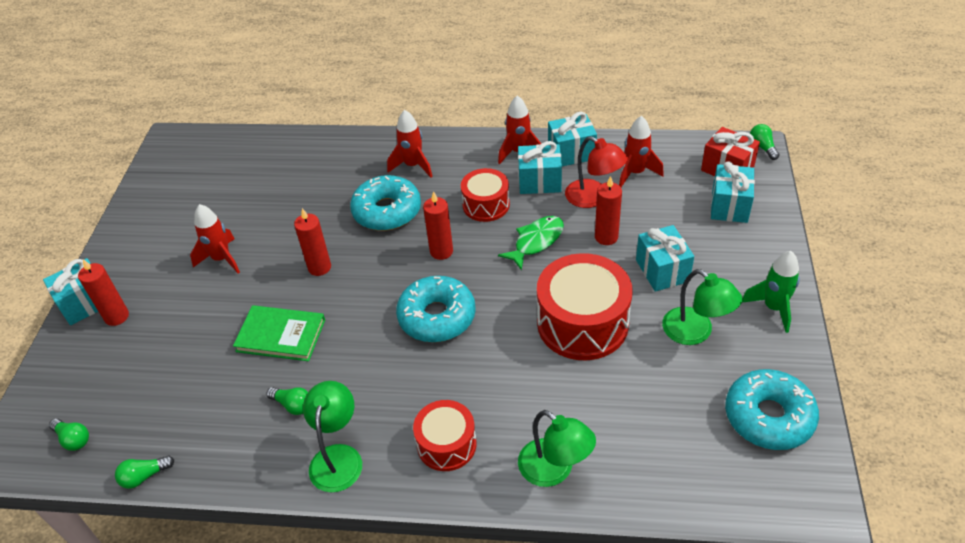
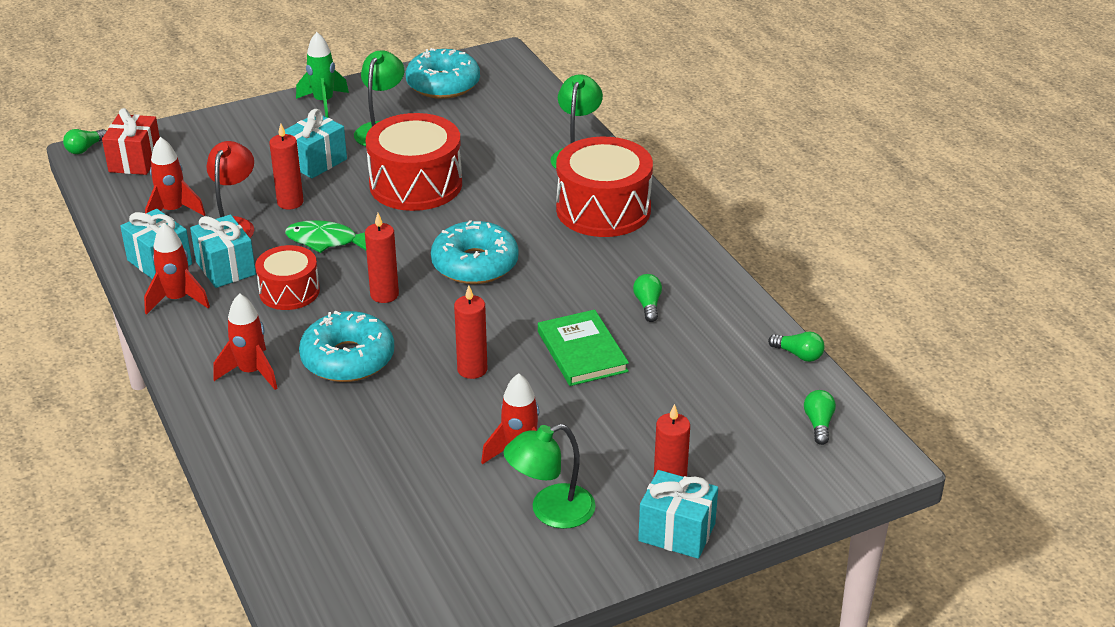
camera: 125 degrees left, 10 degrees down
(338, 457) = (669, 257): green lamp -> green lamp (550, 511)
(446, 444) = (603, 209): red drum -> red drum, size x1.69
(729, 206) = (197, 148): turquoise gift -> none

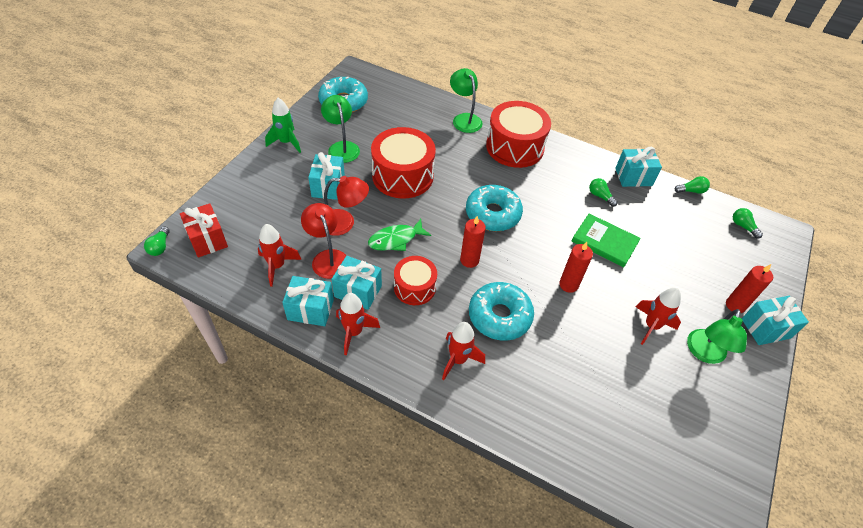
camera: 40 degrees left, 15 degrees up
(290, 202) = (344, 223): red candle -> red lamp
(730, 305) = (633, 177): none -> turquoise gift

